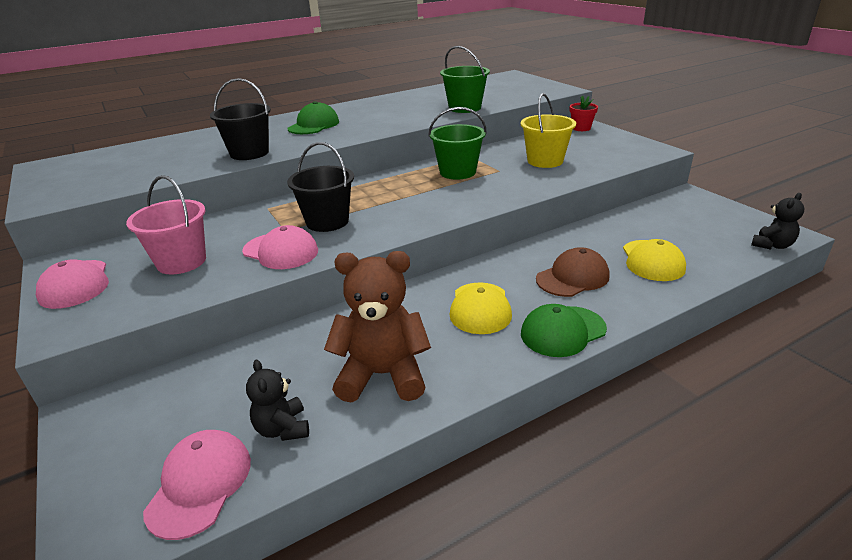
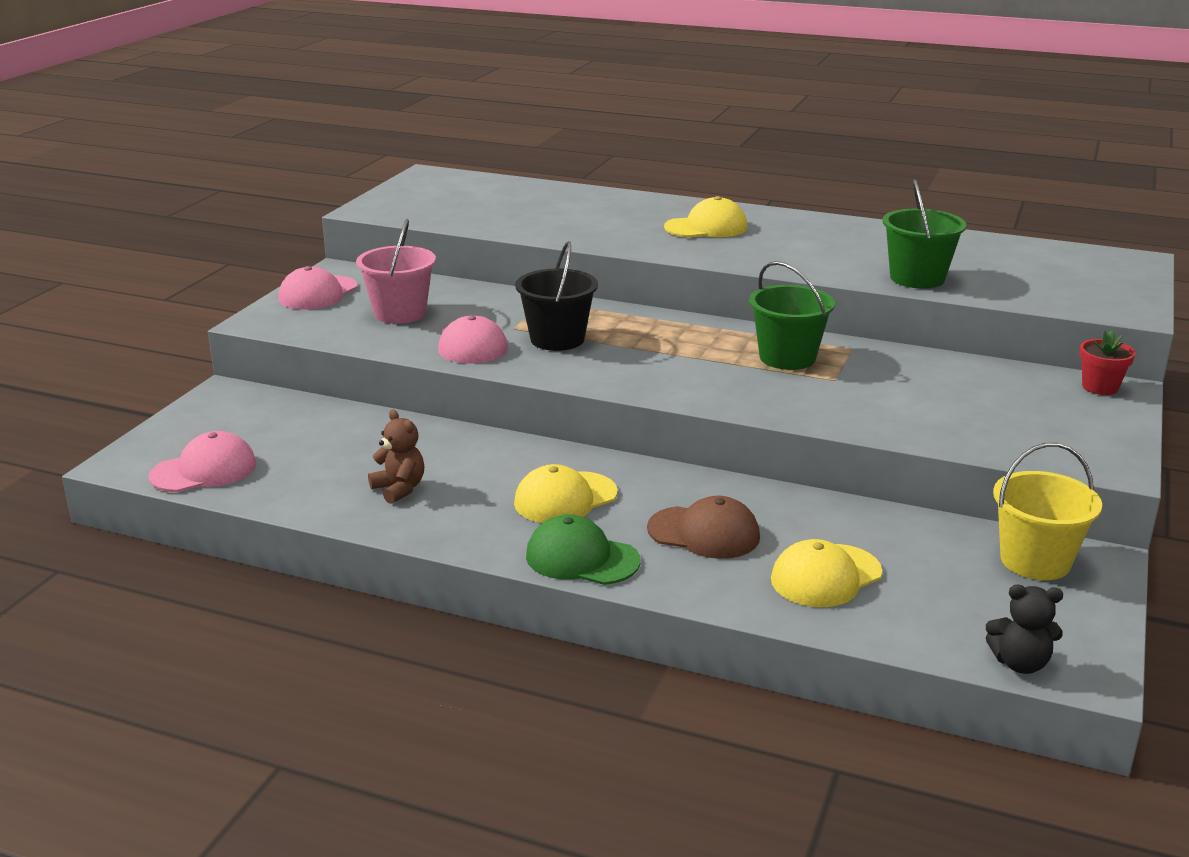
camera: 50 degrees right, 5 degrees down
(249, 153) = (582, 232): black bucket -> none
(283, 428) = (288, 475): black teddy bear -> none
(314, 125) = (706, 227): green cap -> yellow cap
(382, 375) = (399, 489): brown teddy bear -> brown teddy bear, size x0.54
(545, 161) = (919, 398): yellow bucket -> yellow bucket (1035, 561)

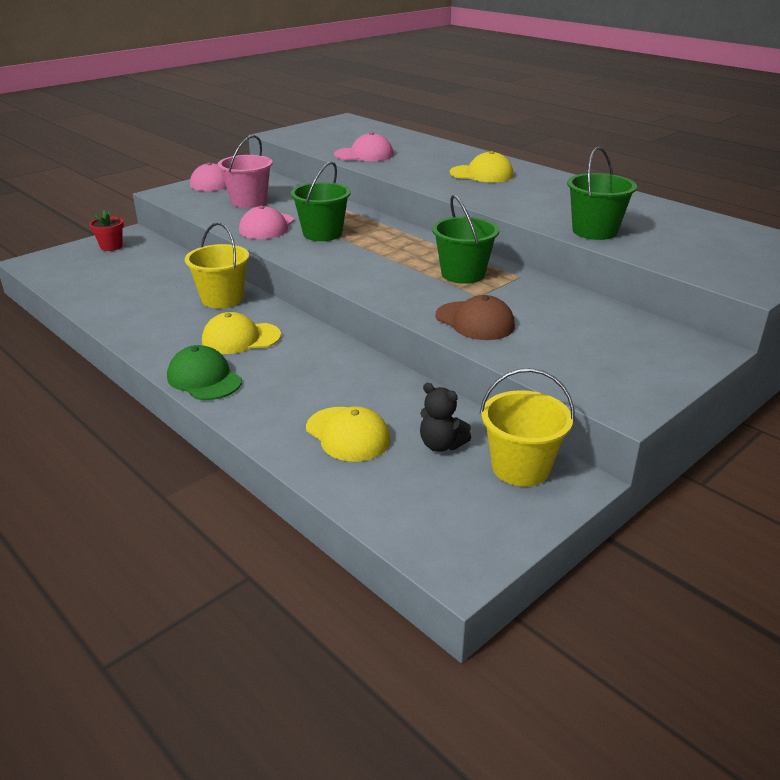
camera: 25 degrees right, 5 degrees up
(204, 470) = (65, 275): pink cap -> pink cap (364, 155)
(399, 489) = (152, 309): brown teddy bear -> none
(477, 454) = (222, 299): none -> yellow bucket
(557, 339) = (322, 233): black bucket -> green bucket
(704, 533) = (301, 383): brown cap -> brown cap (475, 321)
(825, 576) = (348, 434): yellow cap -> yellow cap turned 120 degrees counterclockwise
(1020, 663) = (416, 541): black teddy bear -> black teddy bear (441, 445)
(1100, 387) = (691, 344): red flower pot -> red flower pot (111, 246)

